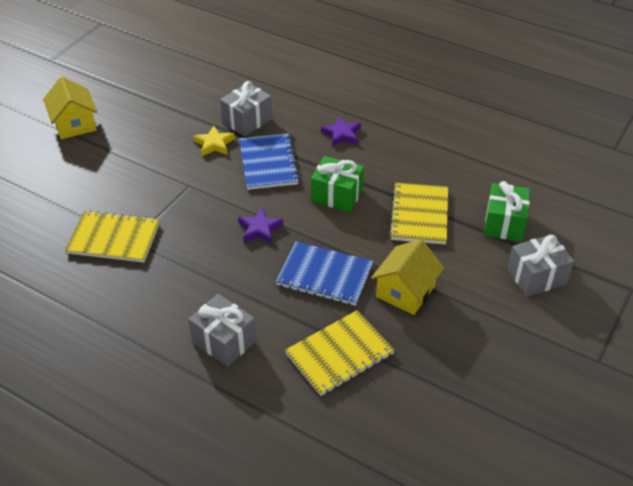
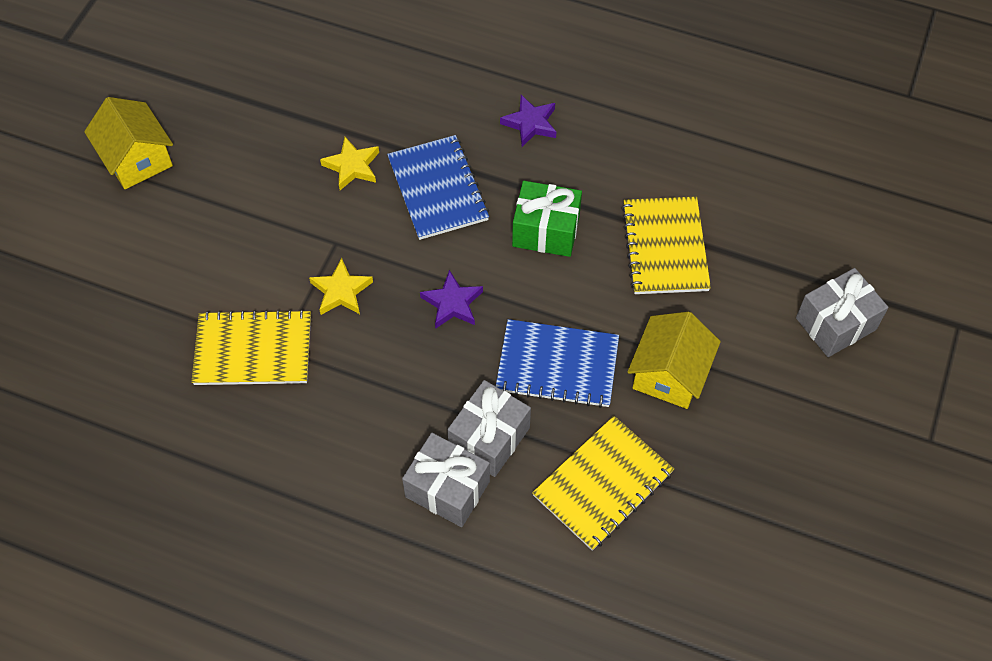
camera: 10 degrees left, 15 degrees up
(185, 212) = (341, 291): none -> yellow star
(247, 120) = (389, 117): grey gift -> grey gift (489, 438)
(504, 223) = (780, 244): green gift -> none

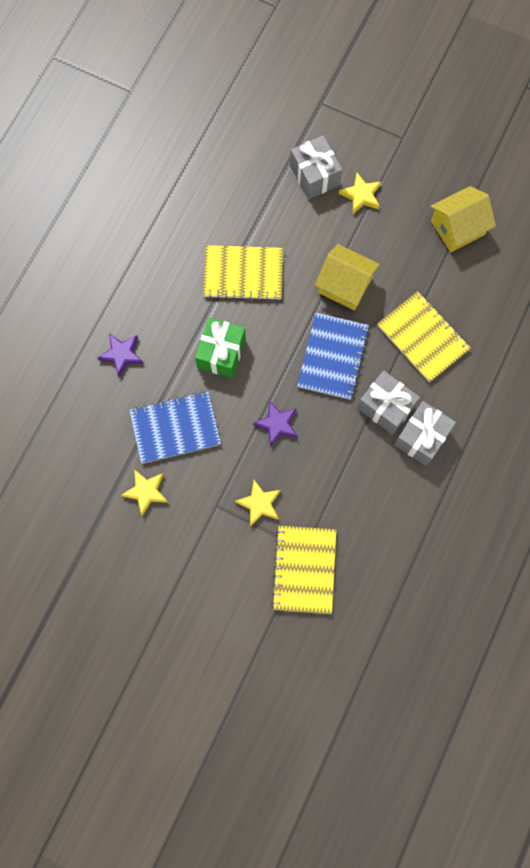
camera: 85 degrees left, 15 degrees up
(137, 159) = (118, 666): yellow house -> yellow house (457, 228)
(817, 387) = (361, 195): none -> yellow star

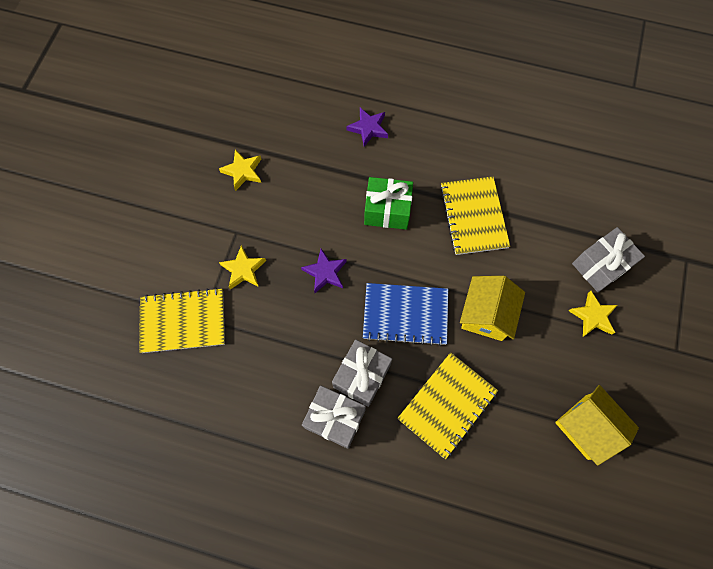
camera: 80 degrees right, 5 degrees down
(175, 428) = (306, 184): blue notebook -> none

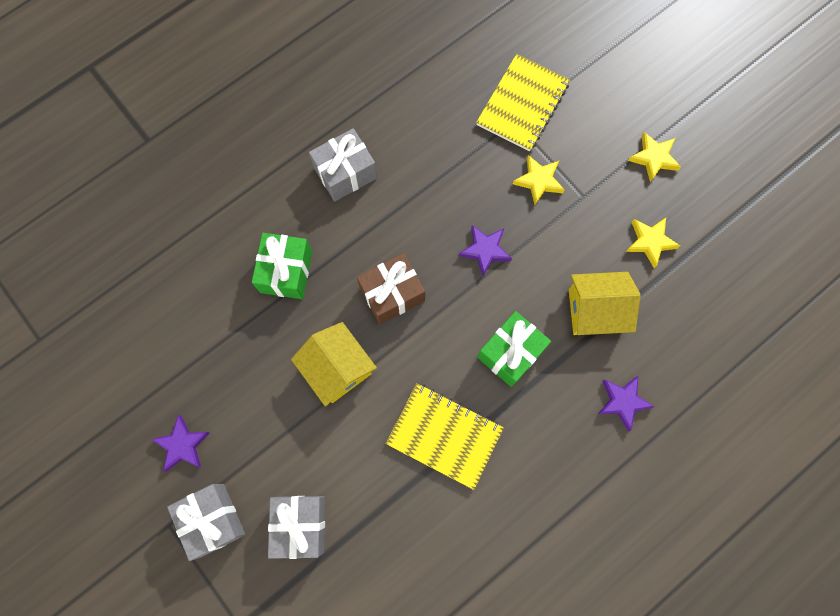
camera: 125 degrees right, 5 degrees up
(362, 376) = (365, 218): grey gift -> grey gift (213, 520)
(405, 315) = (392, 294): blue notebook -> brown gift
(447, 405) = (286, 272): yellow notebook -> green gift
(586, 427) = (175, 378): yellow house -> yellow house (595, 310)
(593, 316) = (260, 471): yellow star -> yellow star (653, 158)
(623, 383) = (182, 445): none -> purple star

